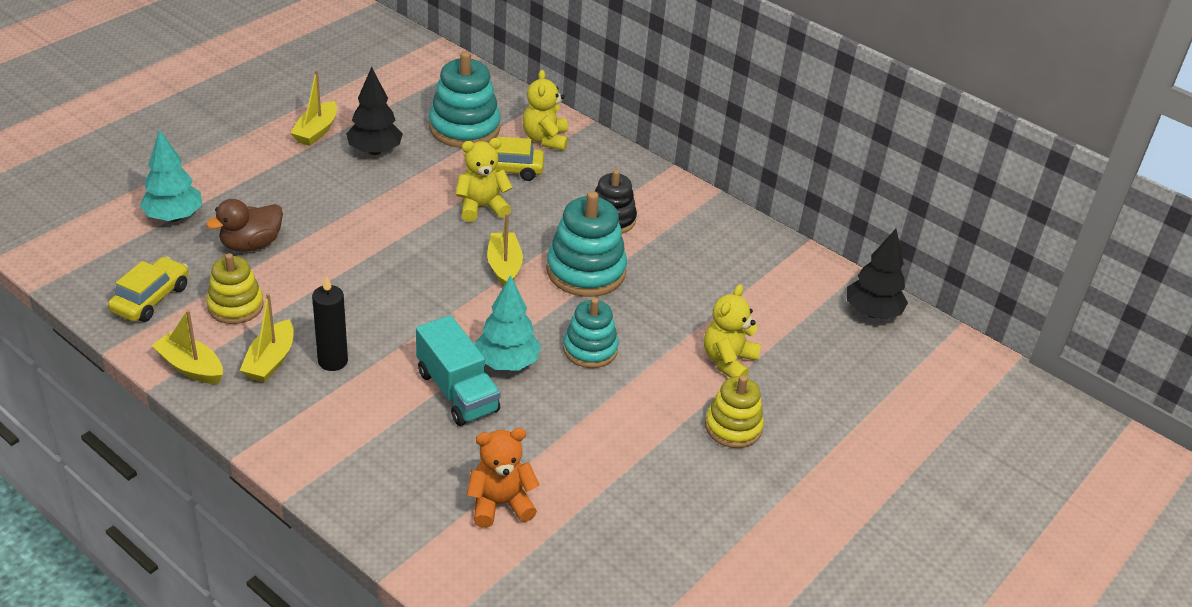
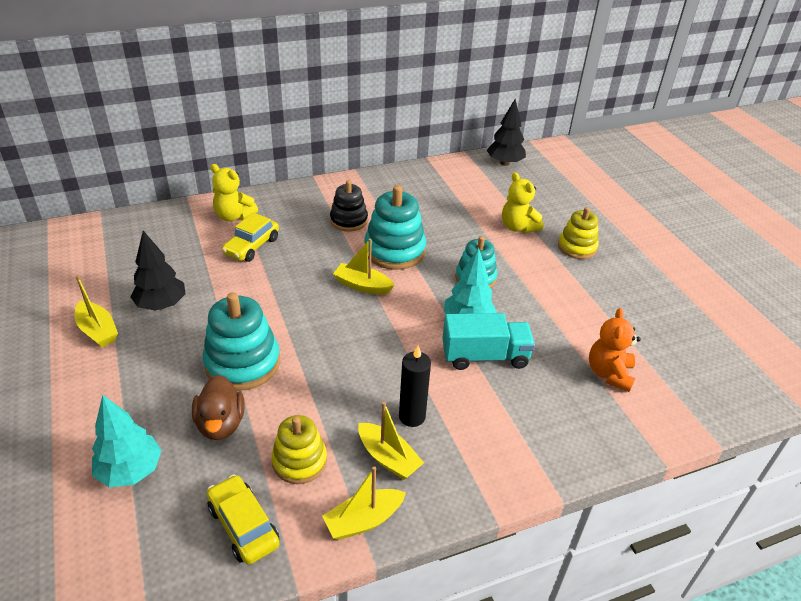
camera: 60 degrees left, 0 degrees up
(464, 128) = (181, 248): turquoise stacking toy -> turquoise stacking toy (242, 363)
(482, 207) = (285, 273): yellow teddy bear -> none

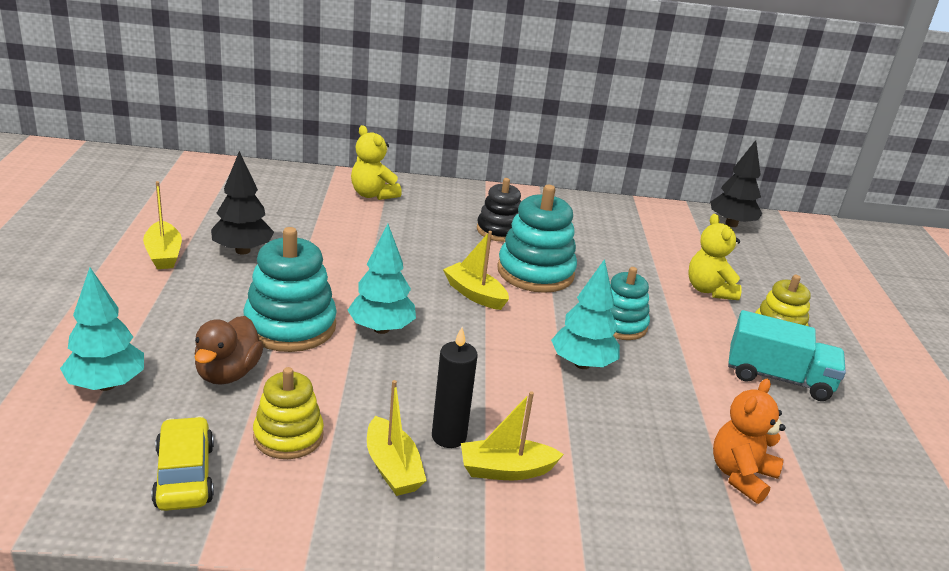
camera: 20 degrees right, 10 degrees down
(252, 246) = (374, 225): yellow car -> none
(312, 341) = (381, 329): none -> turquoise tree
(363, 520) = (321, 519): yellow boat -> yellow boat (506, 470)
(485, 356) = (581, 405): turquoise truck -> turquoise truck (778, 378)

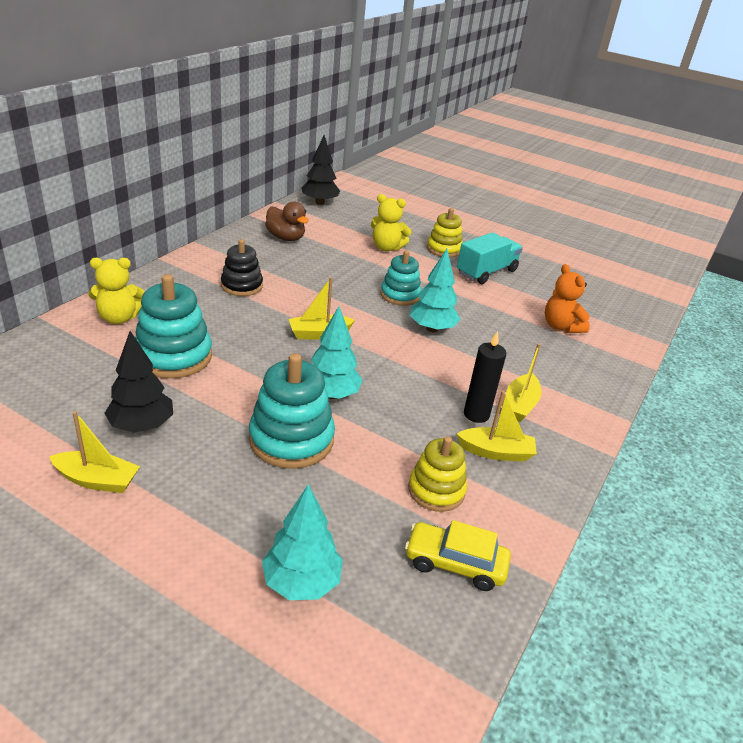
camera: 60 degrees left, 5 degrees up
(228, 373) = (335, 498): brown duck -> brown duck (286, 238)
(535, 272) = (312, 297): turquoise stacking toy -> turquoise stacking toy (174, 356)

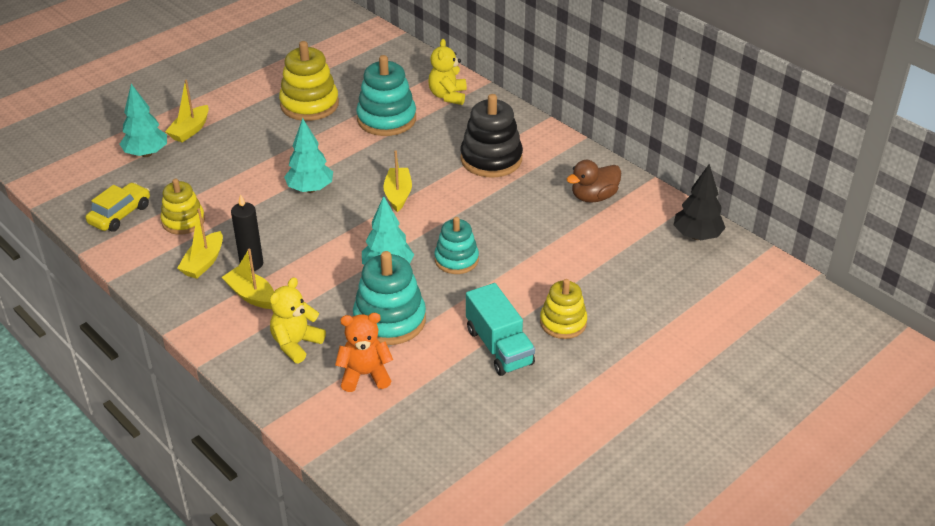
camera: 110 degrees right, 5 degrees up
(97, 480) = (266, 89): yellow boat -> yellow boat (190, 130)
(141, 426) = (309, 104): black tree -> yellow stacking toy
(242, 286) = (491, 159): black stacking toy -> black stacking toy, size x1.55
(291, 439) = (267, 164): turquoise stacking toy -> turquoise stacking toy (389, 320)
(386, 248) = (568, 271): yellow teddy bear -> yellow teddy bear (296, 344)

